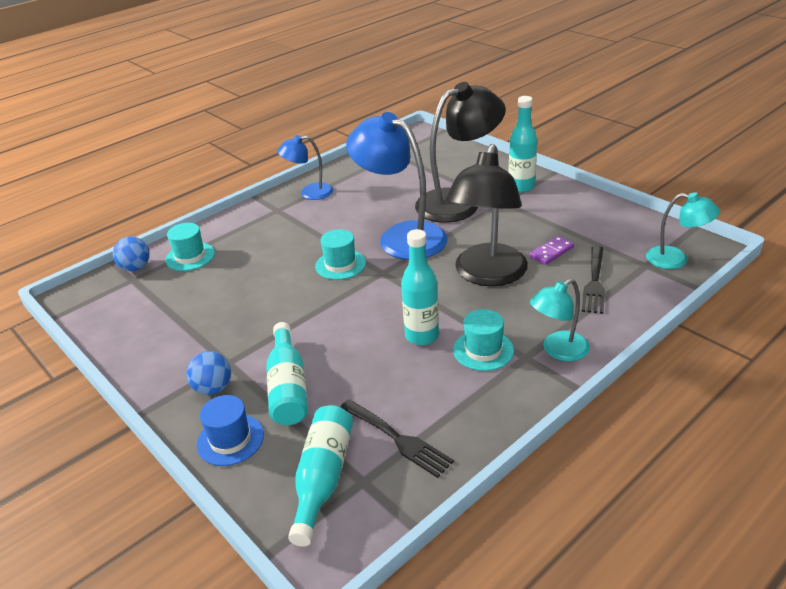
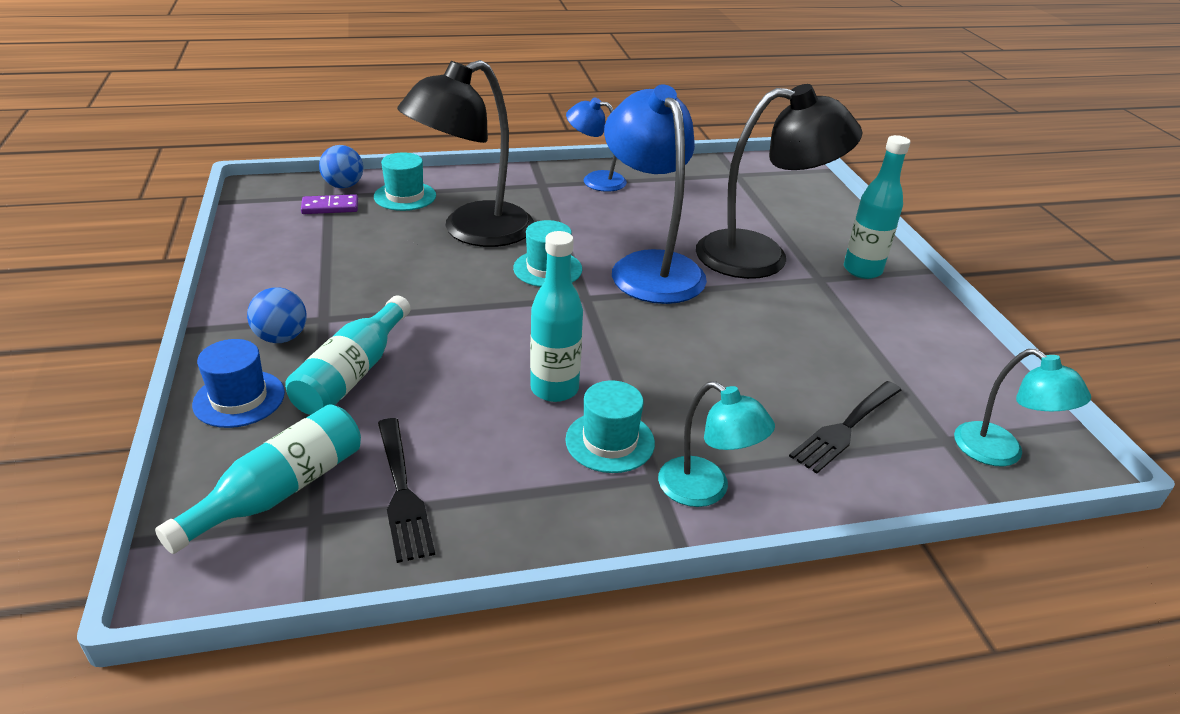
camera: 25 degrees right, 0 degrees up
(487, 275) = (708, 355): black lamp -> black lamp (473, 231)
(551, 252) = (823, 364): purple domino -> purple domino (330, 207)
(558, 351) = (705, 490): turquoise lamp -> turquoise lamp turned 135 degrees counterclockwise

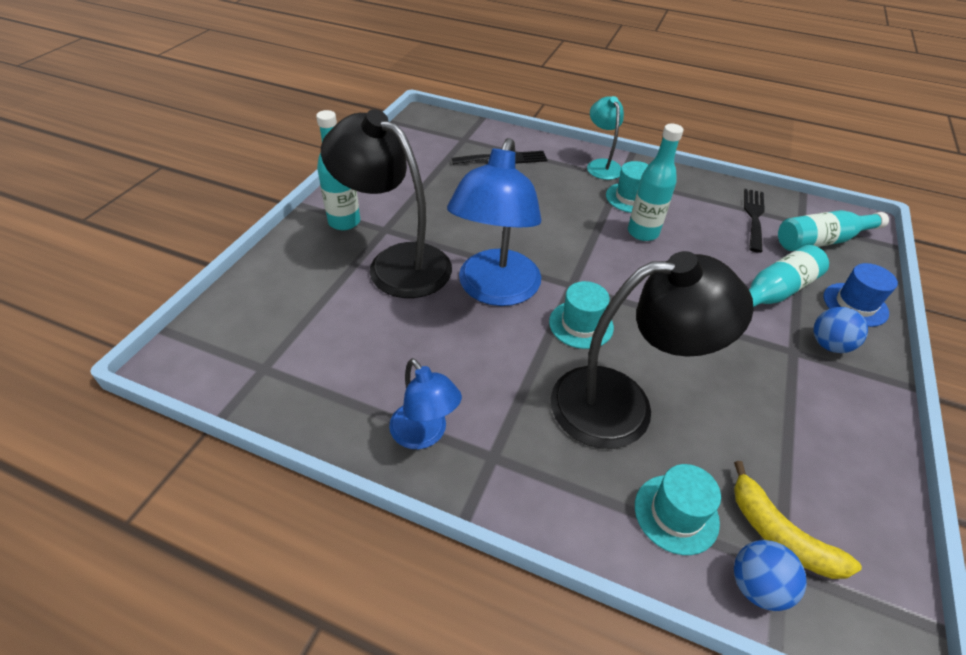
camera: 145 degrees left, 10 degrees up
(330, 207) = (780, 534): purple domino -> yellow banana
(1000, 453) = (448, 127): turquoise lamp -> none

